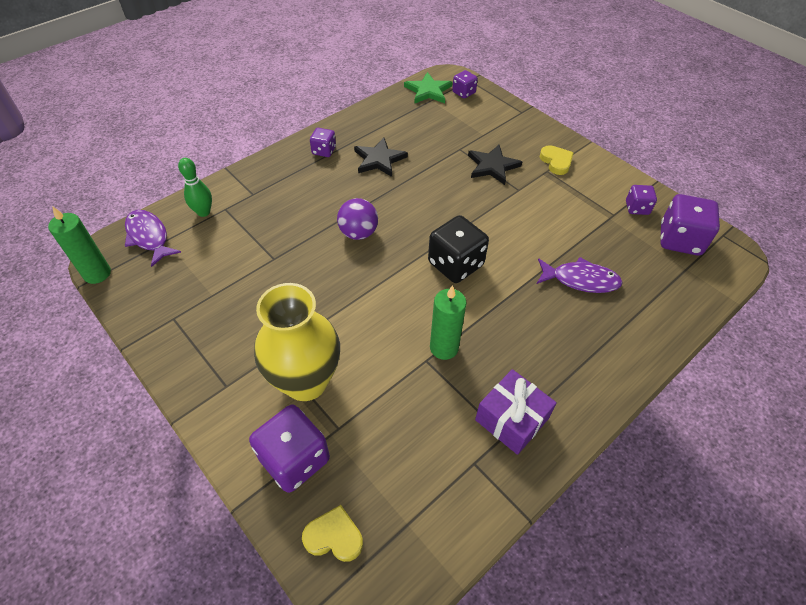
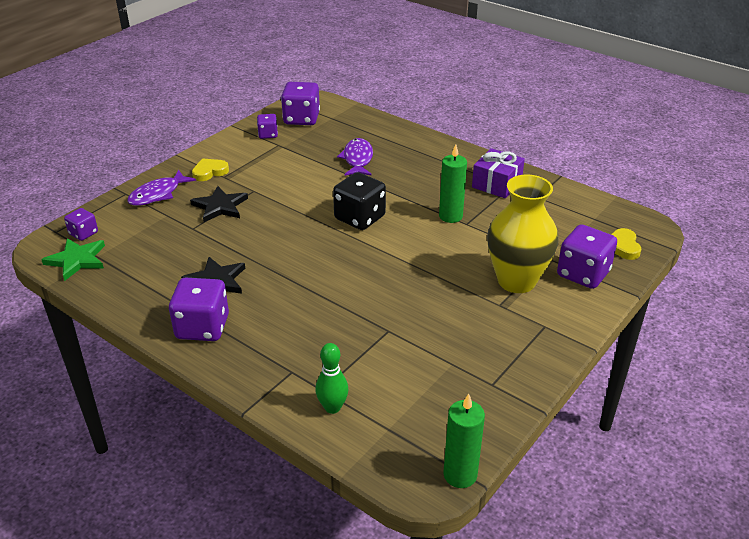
camera: 100 degrees left, 15 degrees down
(149, 237) = (387, 446): purple fish -> purple fish (158, 194)
(324, 151) = (202, 327): purple dice -> purple dice, size x1.81
(358, 233) = (336, 279): purple ball -> none

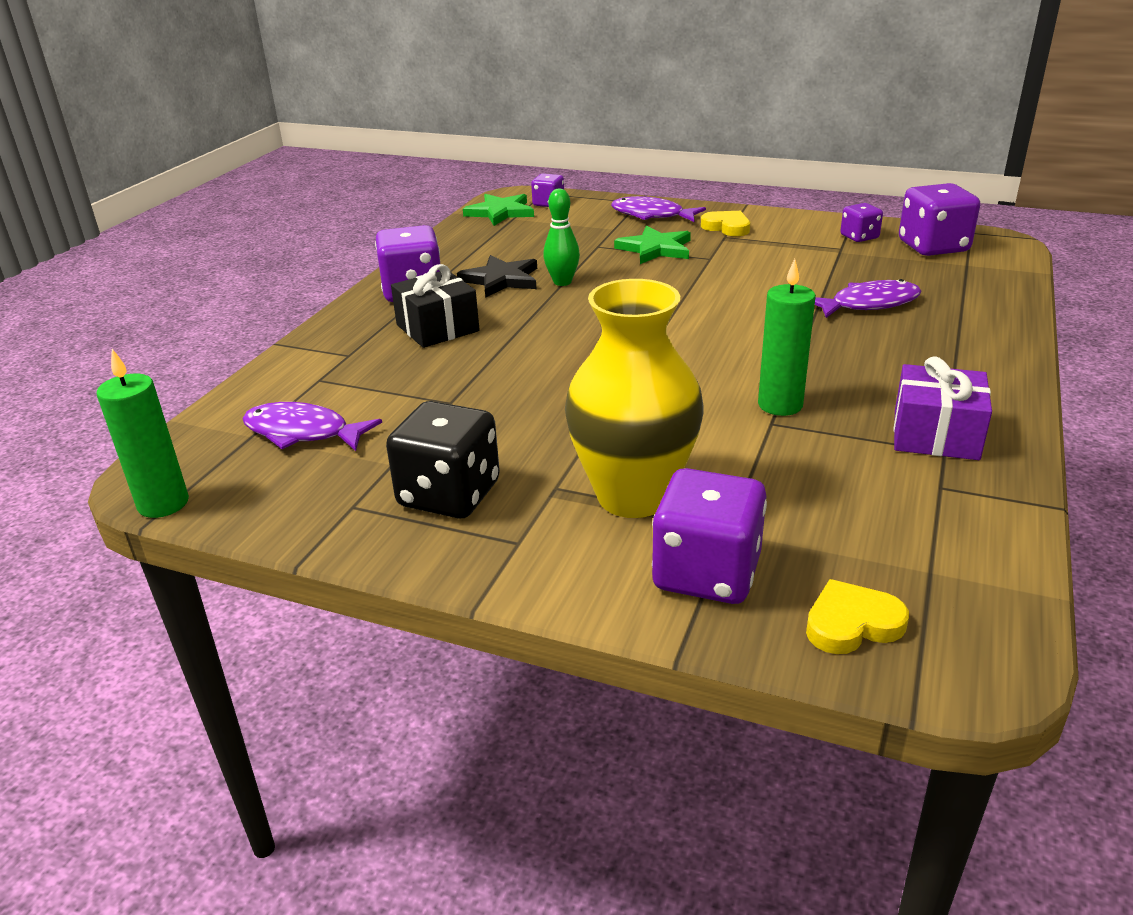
camera: 75 degrees right, 5 degrees down
(220, 206) = (655, 249): black star -> green star
(277, 322) = (437, 328): none -> black gift
(332, 407) = (287, 392): green bowling pin -> green bowling pin (562, 282)
(360, 218) = (707, 334): black dice -> black dice (449, 495)
(396, 402) = (303, 433): none -> purple fish

